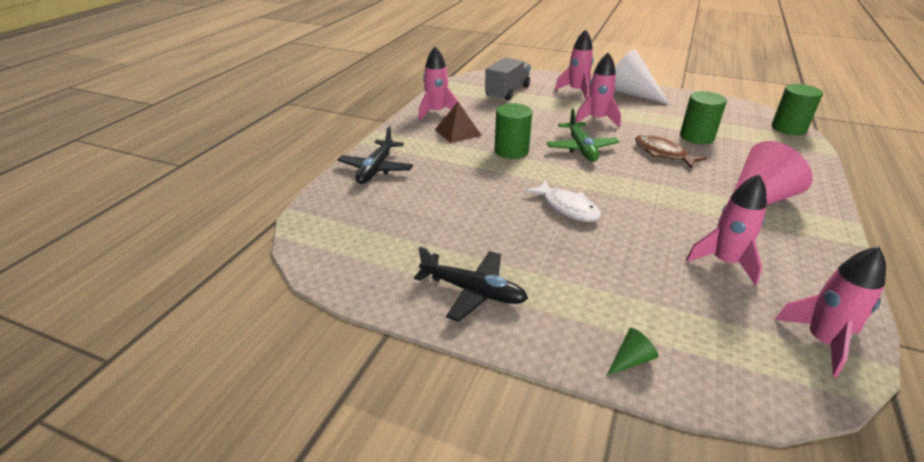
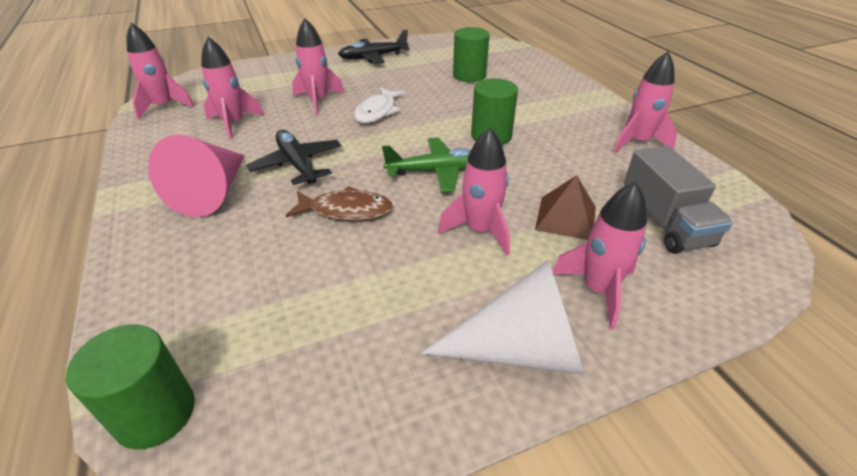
camera: 135 degrees right, 5 degrees up
(376, 169) = (545, 78): black plane -> black plane (297, 164)
(458, 132) = (569, 131): brown pyramid -> brown pyramid (566, 218)
(567, 207) = (377, 111): white fish -> white fish turned 75 degrees counterclockwise
(581, 148) = (437, 171): green plane -> green plane turned 135 degrees clockwise
(613, 249) = (318, 101): none -> pink rocket
(631, 360) = (271, 66): green cone -> none
(696, 137) = (321, 272): green cylinder -> green cylinder (469, 75)

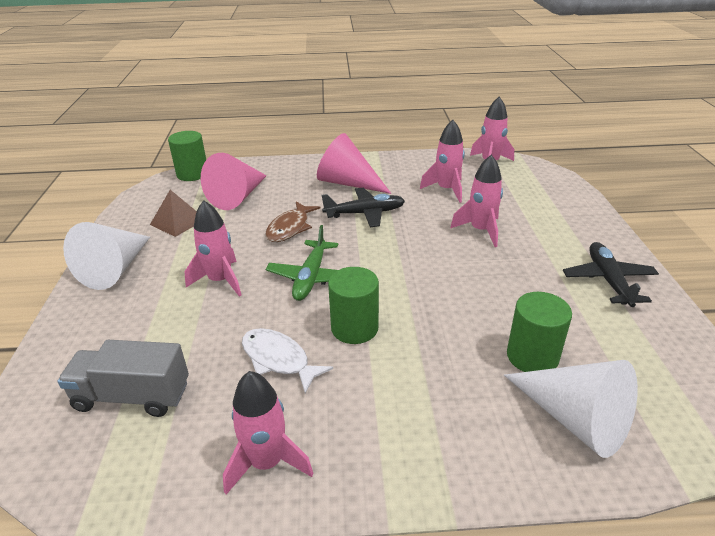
camera: 110 degrees right, 5 degrees down
(261, 293) = (238, 196): none -> pink cone
(377, 111) = (443, 262): white fish -> white fish (278, 359)
(509, 64) = (575, 419): none -> white cone
(566, 218) = (194, 331): brown pyramid -> brown pyramid (178, 222)
(598, 290) = (116, 317): pink rocket -> none

